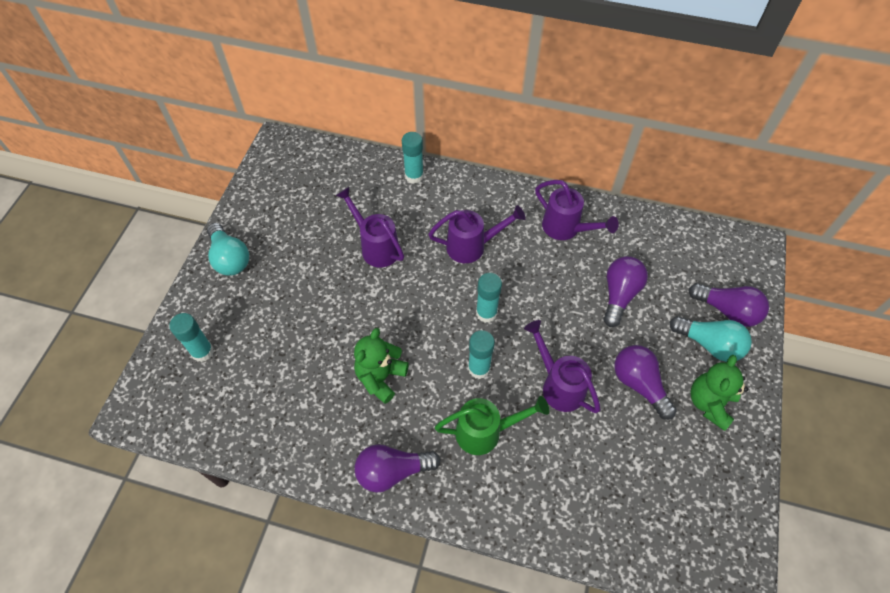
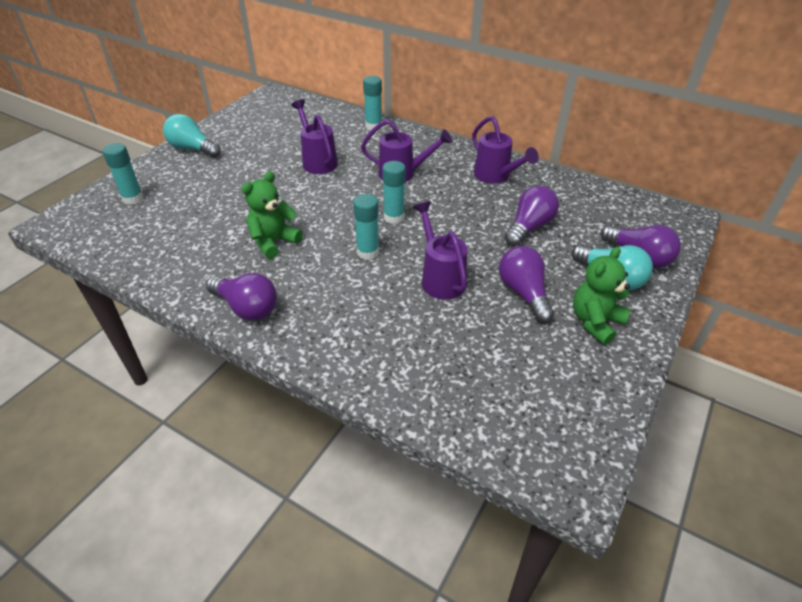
camera: 15 degrees right, 15 degrees down
(230, 258) = (192, 149): turquoise light bulb -> turquoise light bulb turned 135 degrees clockwise
(392, 471) = (247, 307): purple light bulb -> purple light bulb turned 150 degrees counterclockwise
(485, 432) = (351, 298): green watering can -> none

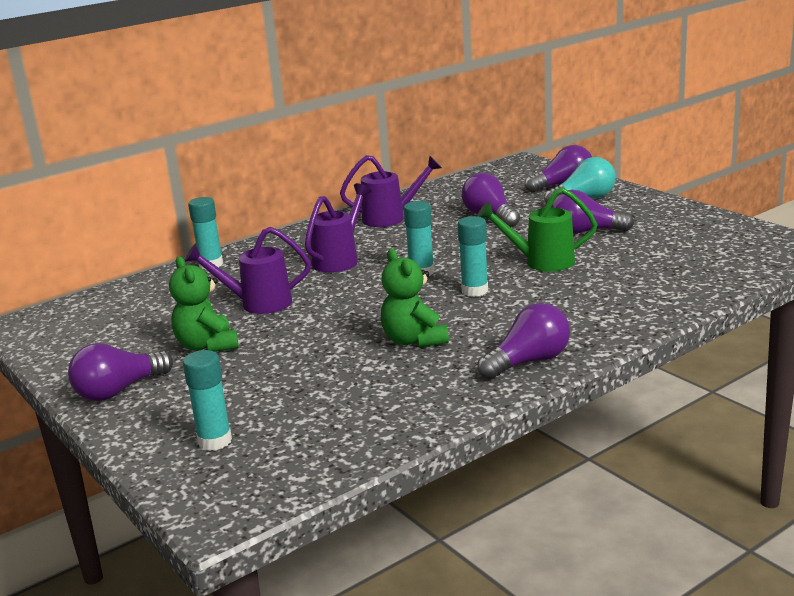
camera: 65 degrees left, 20 degrees down
(192, 149) = (118, 391): turquoise light bulb -> purple light bulb
(440, 278) = (541, 262): purple watering can -> green watering can
(595, 322) = (636, 213): green teddy bear -> green teddy bear (207, 346)

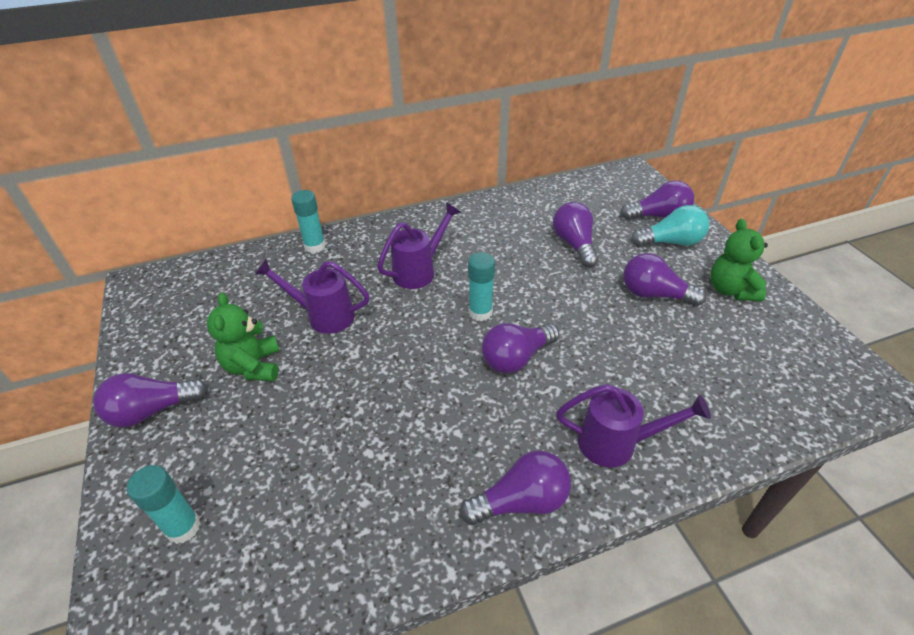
camera: 15 degrees right, 20 degrees up
(390, 218) = (487, 222): purple watering can -> purple watering can (616, 443)
(414, 340) = (428, 422): green teddy bear -> green teddy bear (730, 290)
(474, 291) = (516, 358): turquoise glue stick -> purple light bulb
(541, 262) = (596, 331): green watering can -> none

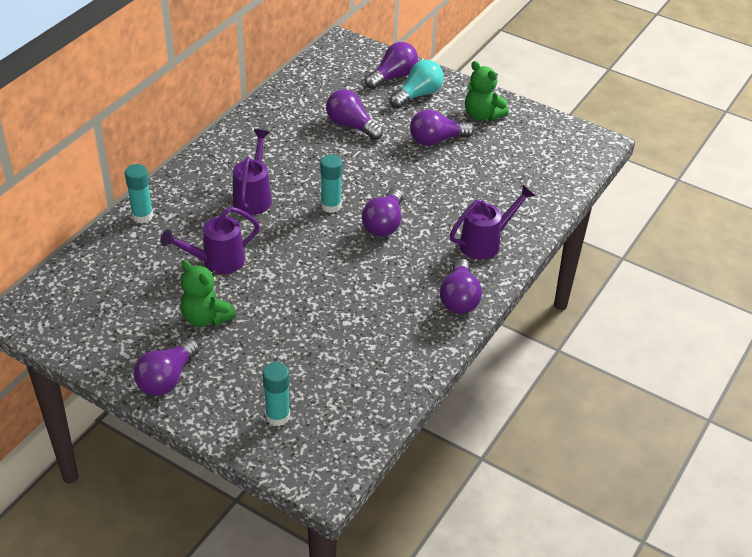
camera: 40 degrees left, 0 degrees up
(521, 501) = (459, 298): purple light bulb -> purple light bulb turned 150 degrees clockwise

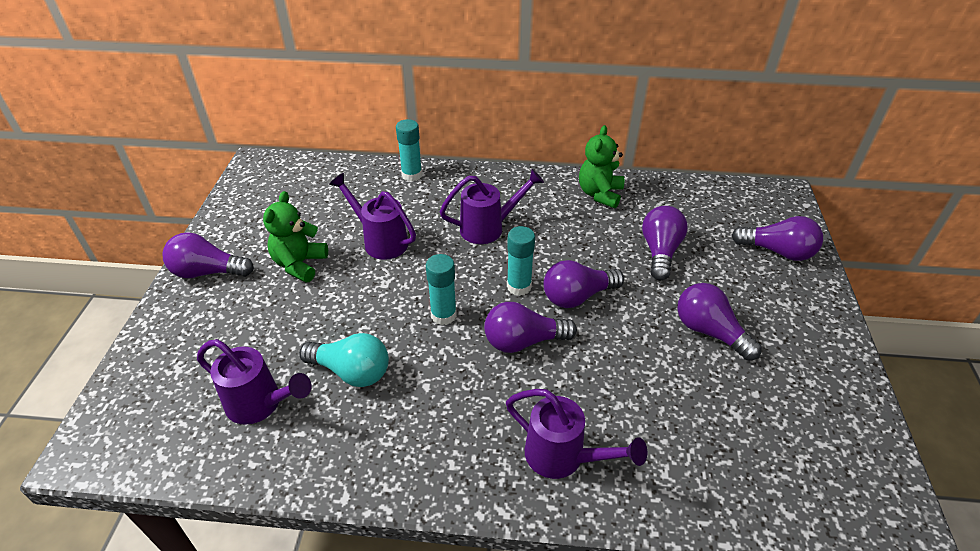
camera: 65 degrees right, 0 degrees up
(277, 416) = (178, 371): turquoise glue stick -> turquoise glue stick (443, 315)
(346, 374) = (260, 404): none -> purple watering can
(418, 95) = (771, 284): turquoise light bulb -> turquoise light bulb (351, 371)
(459, 298) = (440, 468): purple light bulb -> purple light bulb (577, 296)
(482, 115) = (802, 358): green teddy bear -> green teddy bear (600, 194)

